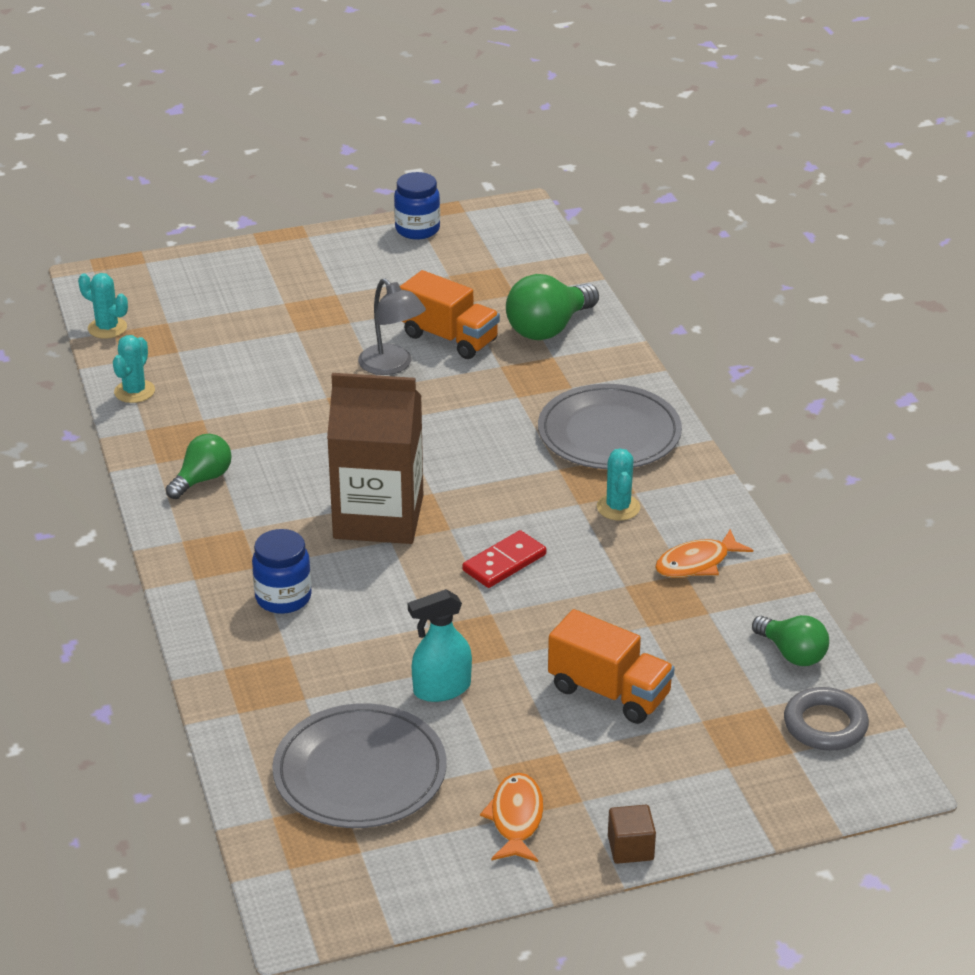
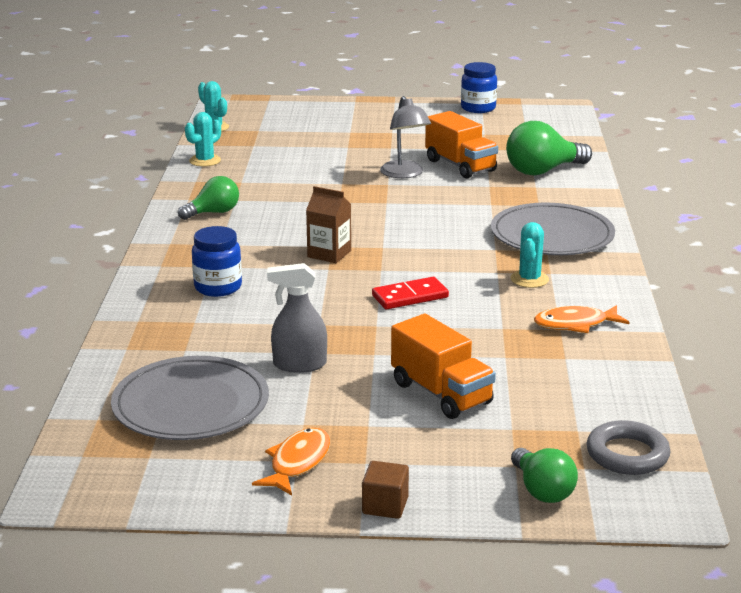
camera: 20 degrees right, 10 degrees down
(378, 517) = (329, 254): brown carton -> brown carton, size x0.49
(441, 689) = (299, 364): turquoise spray bottle -> grey spray bottle
(792, 653) = (625, 398): green light bulb -> green light bulb (542, 490)

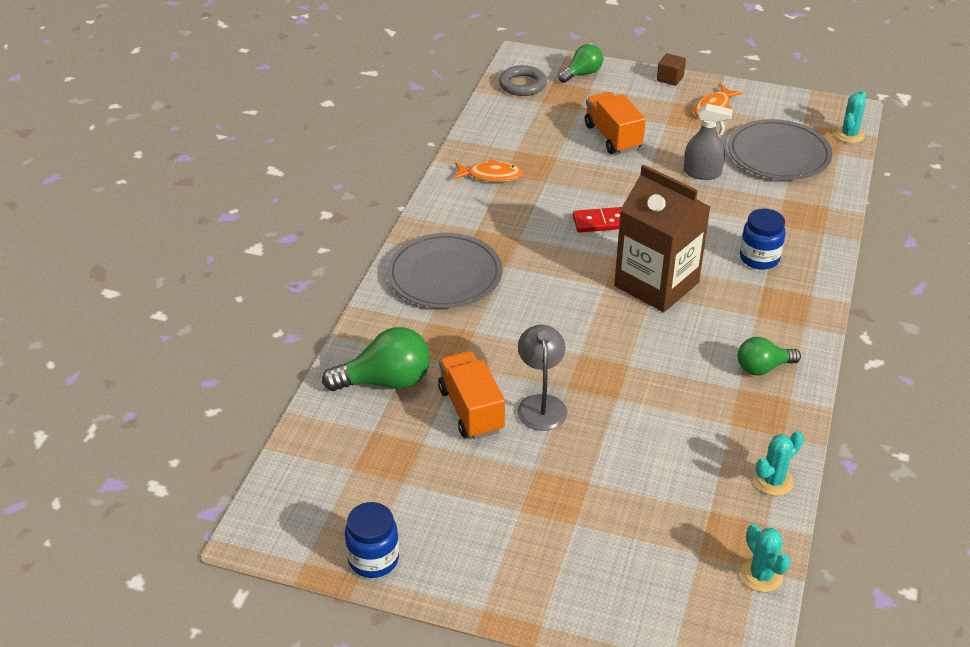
camera: 165 degrees left, 15 degrees up
(329, 254) = (656, 284): brown carton -> brown carton, size x2.04
(529, 279) = (497, 225): turquoise cactus -> turquoise cactus (849, 135)
(542, 490) = (582, 74): green light bulb -> green light bulb turned 60 degrees clockwise

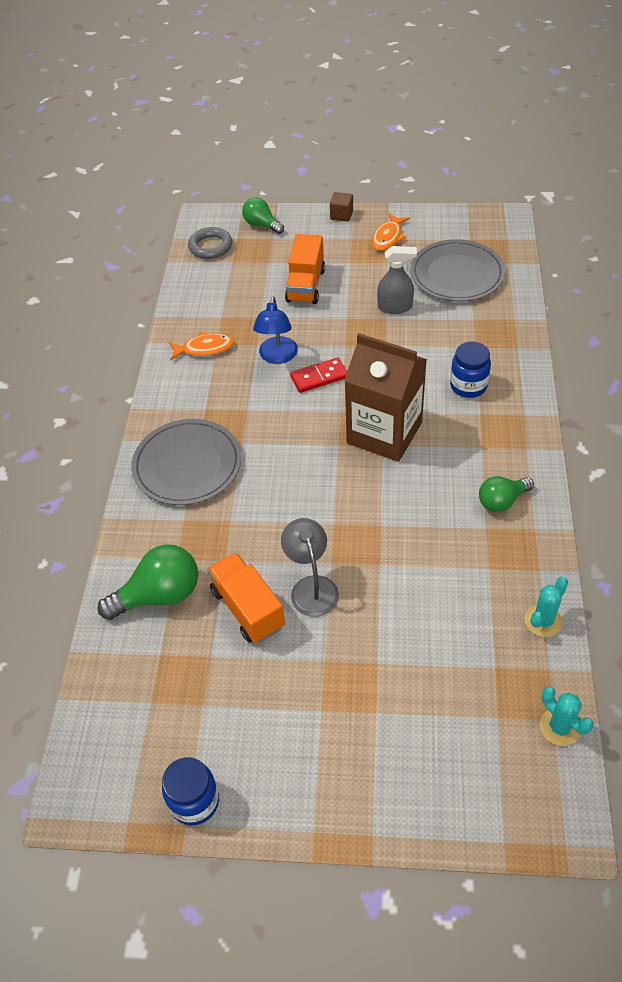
camera: 10 degrees left, 10 degrees up
(564, 196) = (277, 357): none -> blue lamp
(582, 74) = (262, 225): green light bulb -> green light bulb turned 90 degrees counterclockwise
(613, 137) = (306, 285): orange truck -> orange truck turned 135 degrees counterclockwise
(849, 135) = (512, 242): turquoise cactus -> none

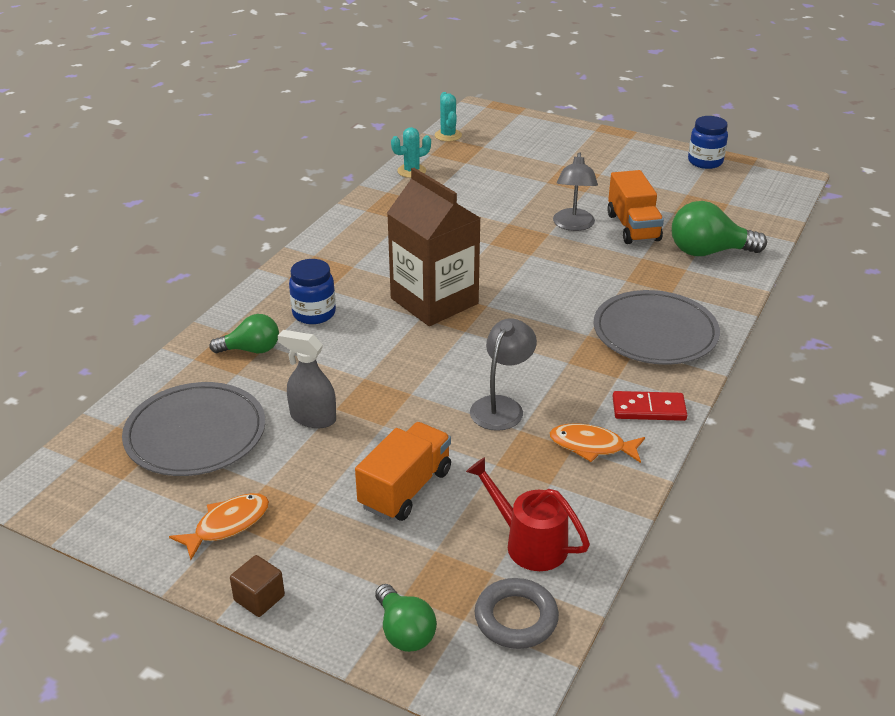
camera: 160 degrees left, 15 degrees down
(220, 281) = (528, 543): none -> red watering can
(277, 357) = (501, 406): blue lamp -> grey lamp
(319, 377) = (466, 369): red domino -> red domino (648, 409)
(502, 501) = (374, 230): green light bulb -> green light bulb (251, 350)

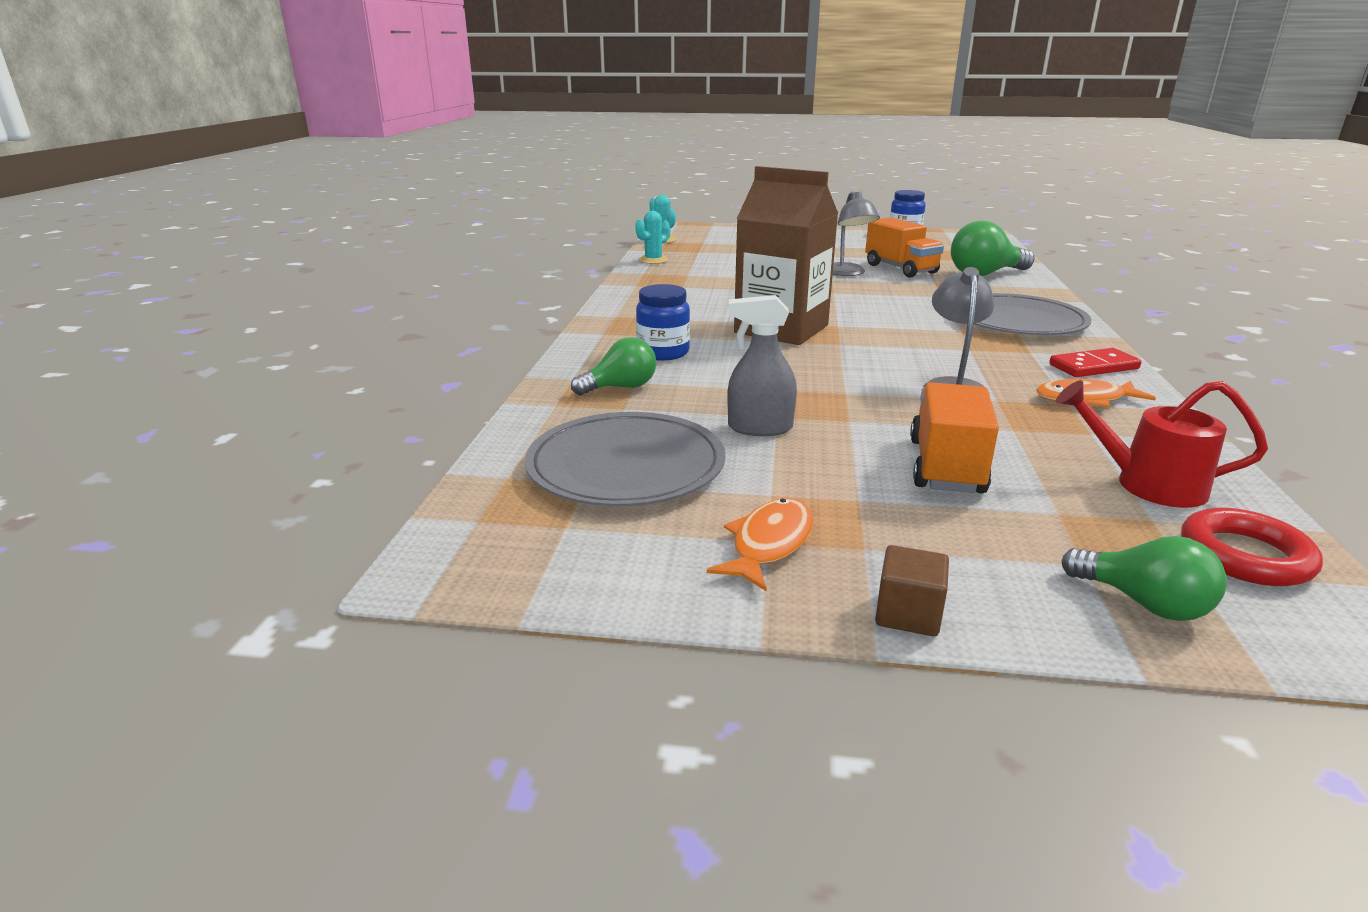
camera: 20 degrees left, 10 degrees down
(516, 618) = (1245, 555): grey ring -> red ring

